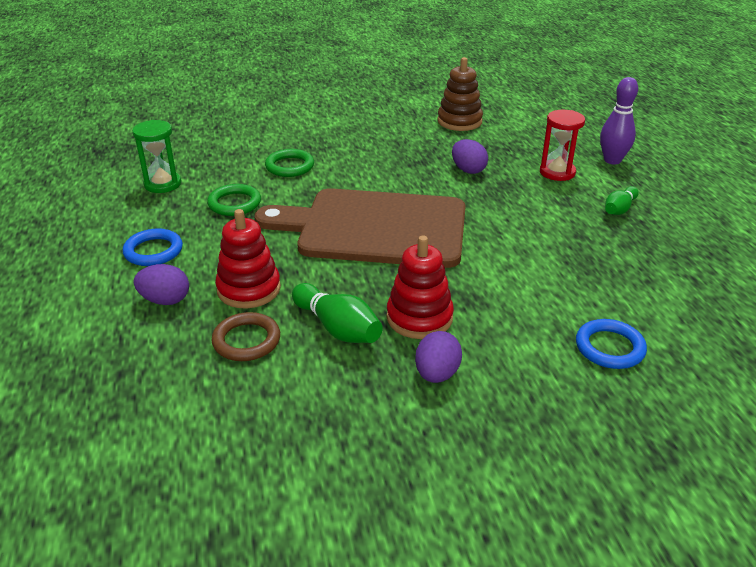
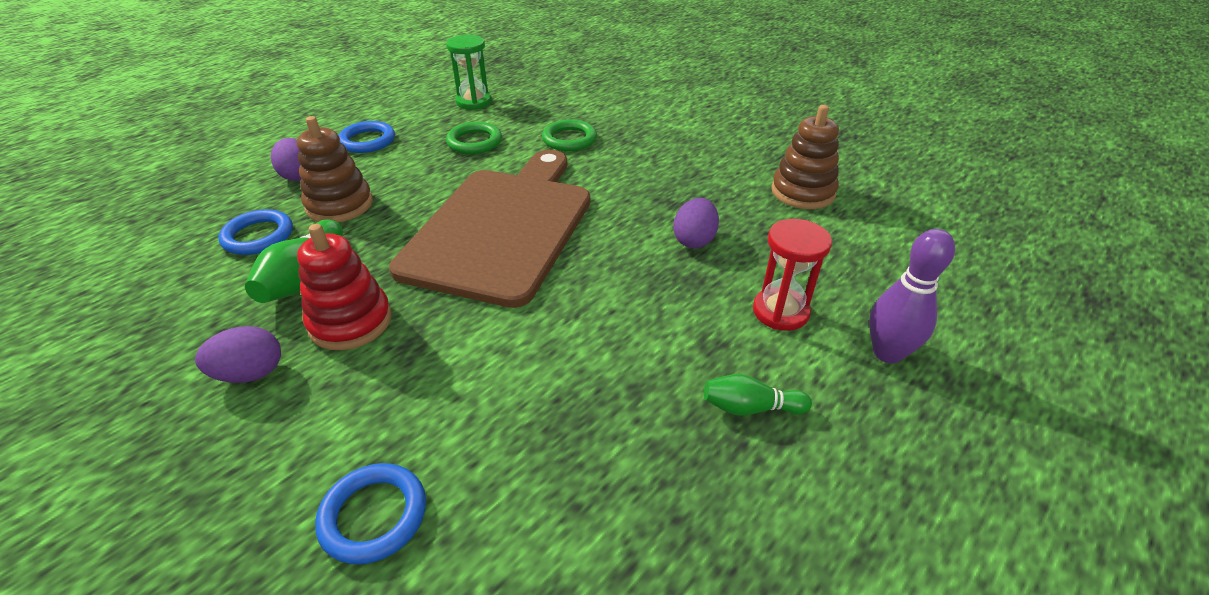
camera: 55 degrees right, 5 degrees up
(246, 340) = (258, 236): brown ring -> blue ring
(249, 289) = (339, 205): red stacking toy -> brown stacking toy
(375, 228) = (503, 228): brown cutting board -> brown cutting board turned 45 degrees clockwise

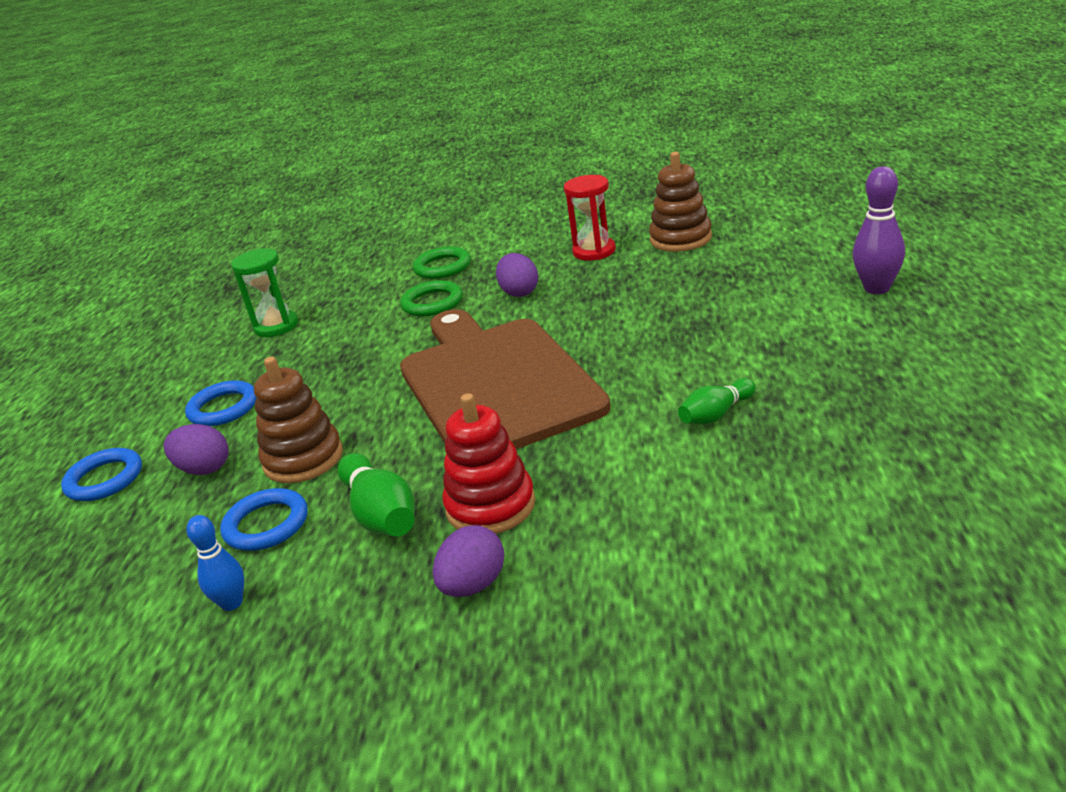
camera: 35 degrees left, 10 degrees down
(168, 276) = (232, 603): none -> blue bowling pin
(374, 516) = (735, 564): blue ring -> blue ring (104, 479)
(474, 142) = (343, 350): green ring -> green ring (442, 267)
(694, 240) = (658, 305): purple egg -> purple egg (519, 292)
(750, 408) = (852, 360): green bowling pin -> green bowling pin (716, 415)
(780, 311) = (784, 307): red hourglass -> red hourglass (594, 251)

